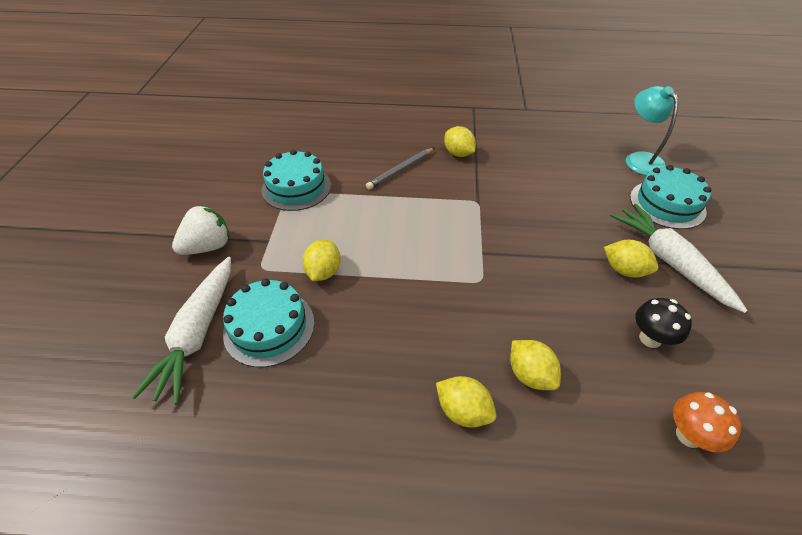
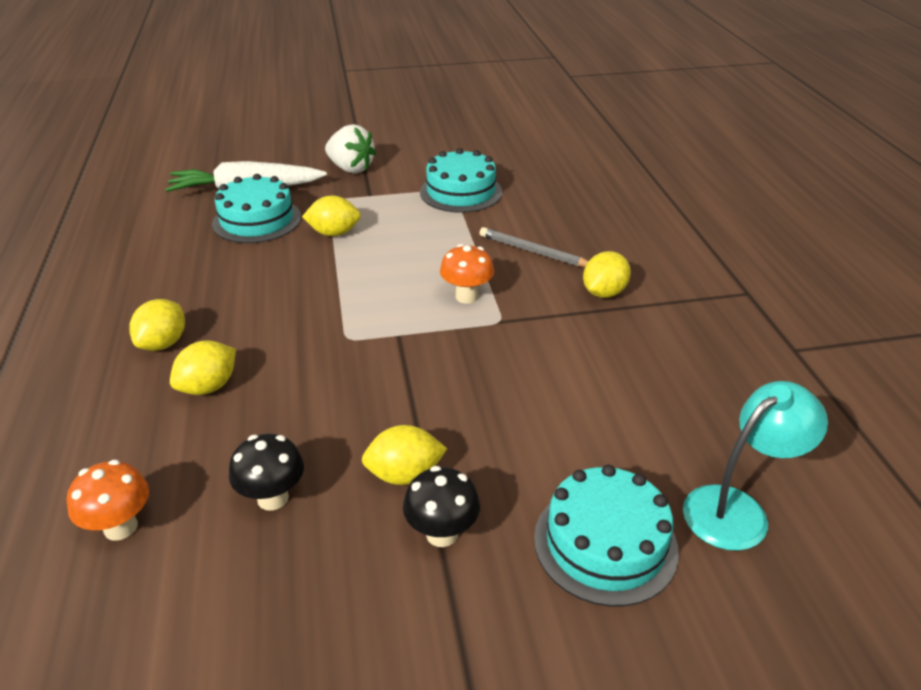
camera: 75 degrees right, 10 degrees down
(445, 211) = (466, 296): none -> orange mushroom
(624, 270) = (404, 475): yellow lemon -> yellow lemon turned 60 degrees clockwise
(669, 261) = (442, 533): white carrot -> black mushroom

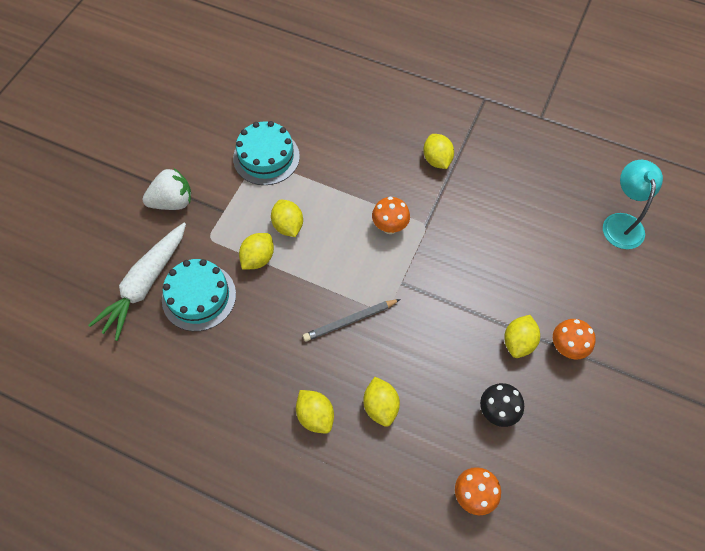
camera: 55 degrees left, 25 degrees up
(392, 234) = (288, 226): none -> yellow lemon
(442, 533) = (566, 347): black mushroom -> orange mushroom
(534, 252) = (370, 165): grey pencil -> grey pencil (350, 321)
(605, 543) = (610, 286): turquoise cake -> none

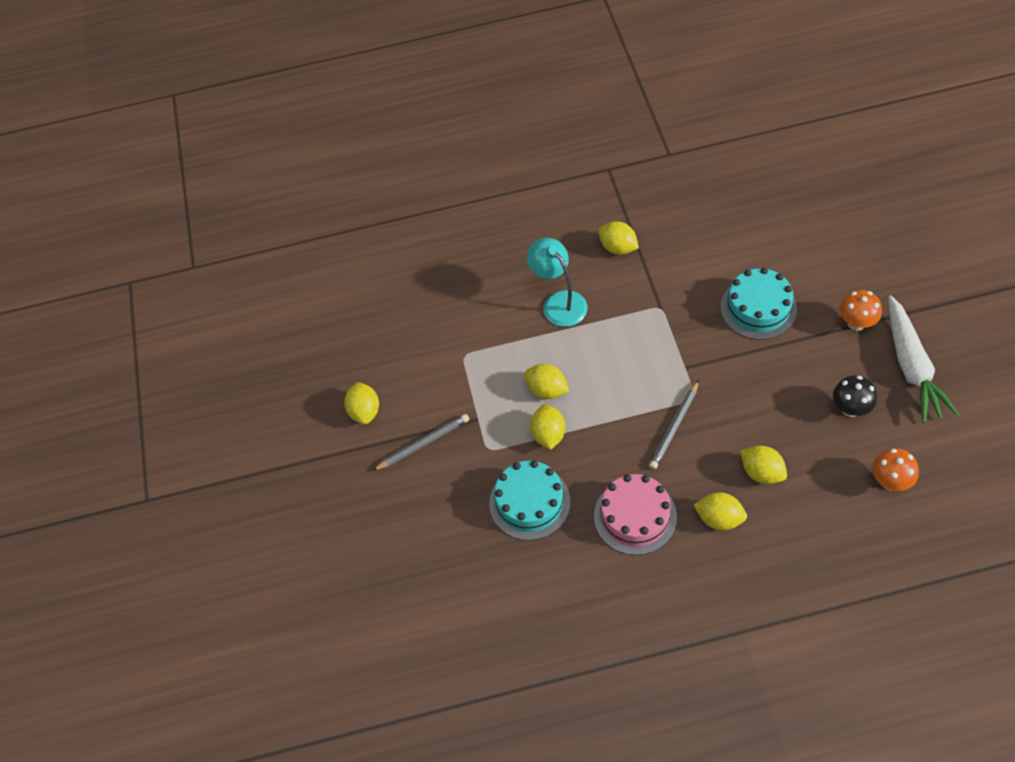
camera: 30 degrees left, 5 degrees down
(145, 284) = (472, 528): white carrot -> white carrot (911, 366)
(172, 202) = (423, 443): white strawberry -> grey pencil
(258, 365) = (635, 516): none -> pink cake
(266, 157) = (469, 347): turquoise cake -> turquoise cake (758, 308)
(389, 227) = (633, 330): orange mushroom -> none
(518, 342) = (818, 346): yellow lemon -> yellow lemon (364, 411)
(622, 223) = (809, 197): turquoise lamp -> turquoise lamp (559, 302)

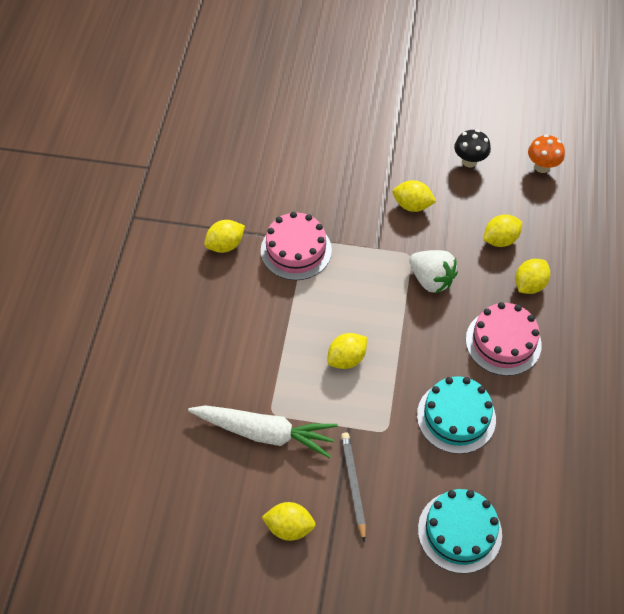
camera: 75 degrees left, 0 degrees up
(548, 434) = (394, 375): yellow lemon -> yellow lemon (412, 205)
(559, 302) = (257, 313): turquoise lamp -> none
(644, 303) = (296, 250): none -> pink cake
(674, 427) = (431, 280): grey pencil -> white strawberry
(758, 308) = (346, 176): turquoise cake -> turquoise cake (459, 531)
(856, 323) = (395, 123): orange mushroom -> none
(911, 366) = (450, 110): white carrot -> white carrot (265, 433)

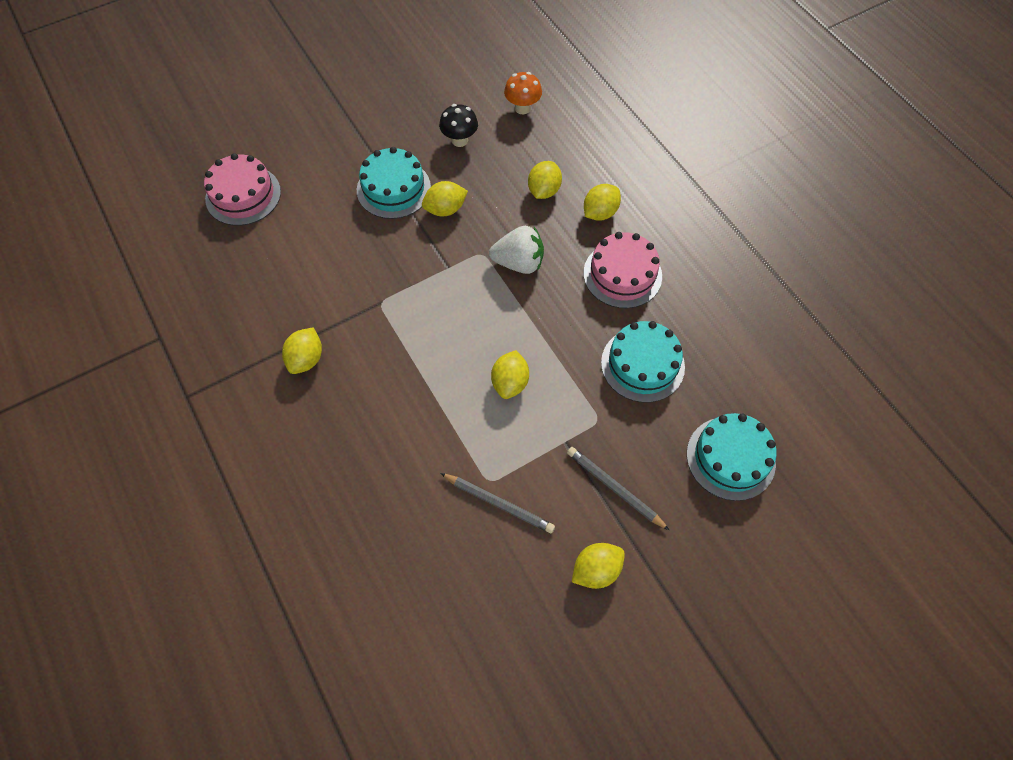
camera: 40 degrees left, 5 degrees up
(265, 433) = (499, 503): white carrot -> grey pencil
(296, 250) = (378, 318): pink cake -> pink cake (243, 195)
(388, 166) = (393, 189): none -> turquoise cake
(529, 285) = (600, 213): yellow lemon -> yellow lemon turned 45 degrees clockwise

